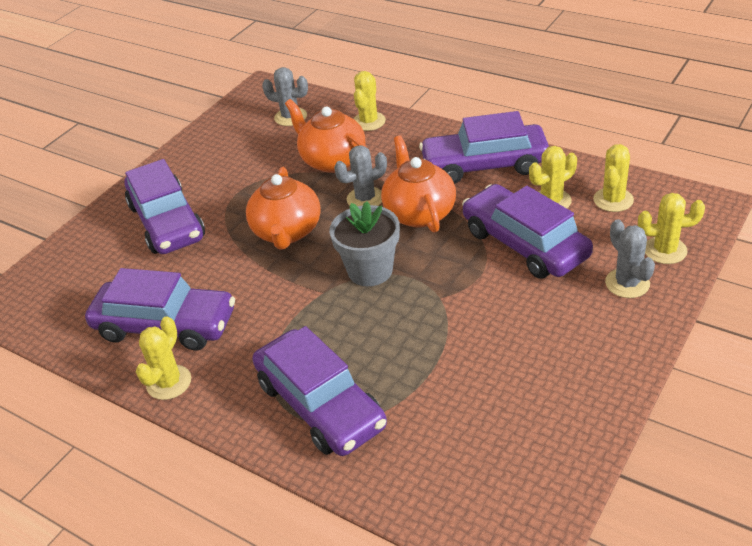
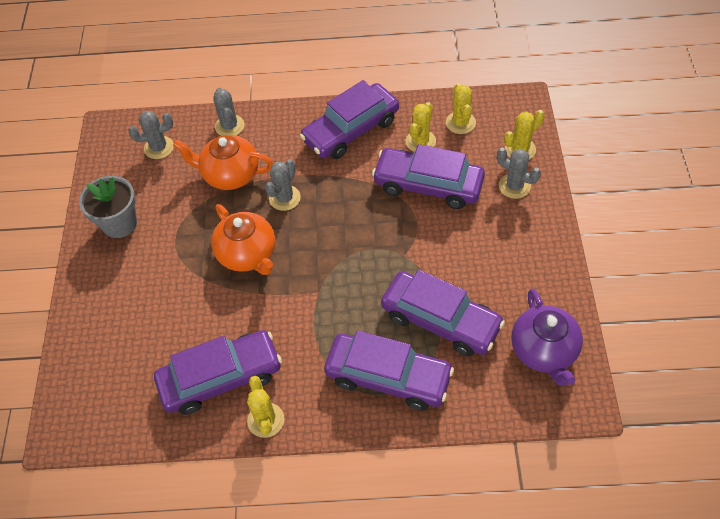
camera: 35 degrees left, 15 degrees up
(167, 222) = (139, 291): purple car -> purple car (440, 320)
(368, 121) = (229, 126): yellow cactus -> grey cactus
(370, 270) = (338, 257): grey flower pot -> grey flower pot (119, 223)
(419, 213) = (335, 192): orange teapot -> none
(519, 468) = (544, 351): none -> purple teapot

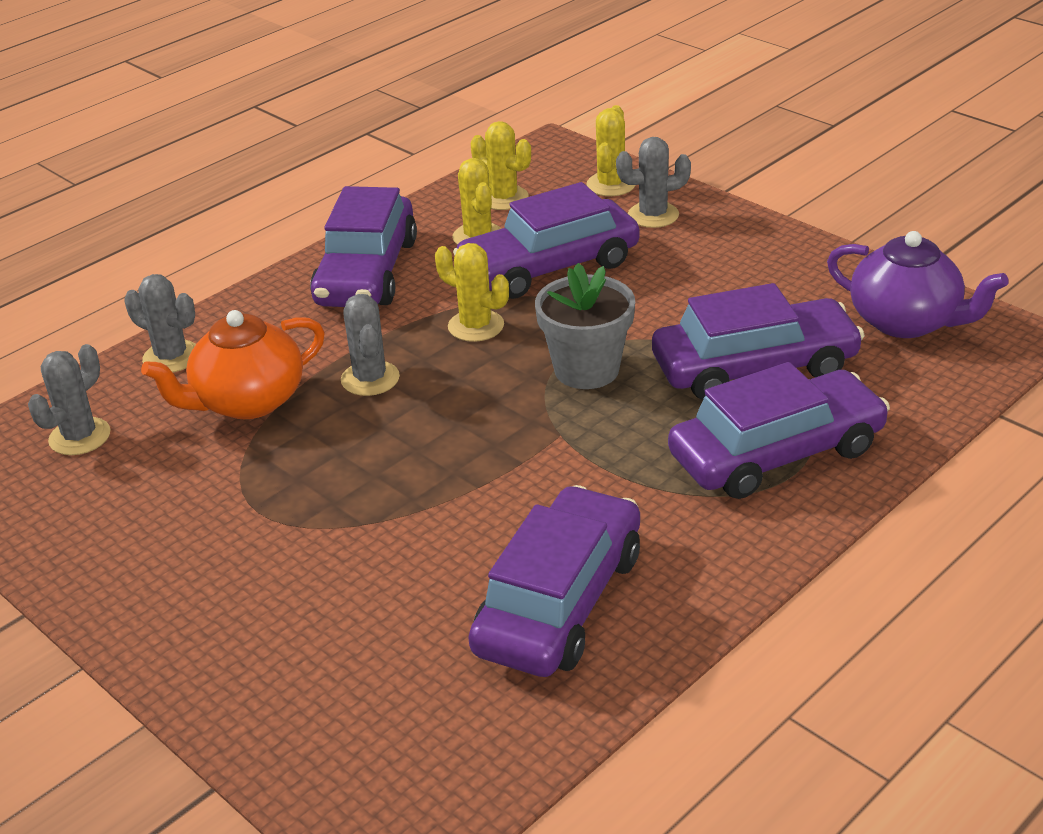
camera: 45 degrees left, 20 degrees down
(119, 223) = (132, 550): grey flower pot -> grey flower pot (586, 370)
(248, 254) = (401, 460): orange teapot -> none
(266, 420) = (691, 598): yellow cactus -> yellow cactus (476, 326)

